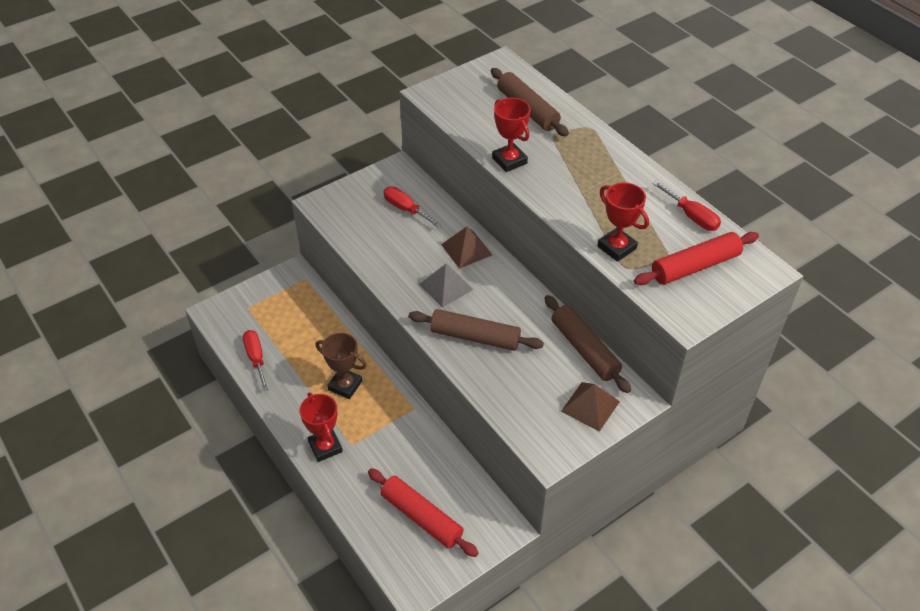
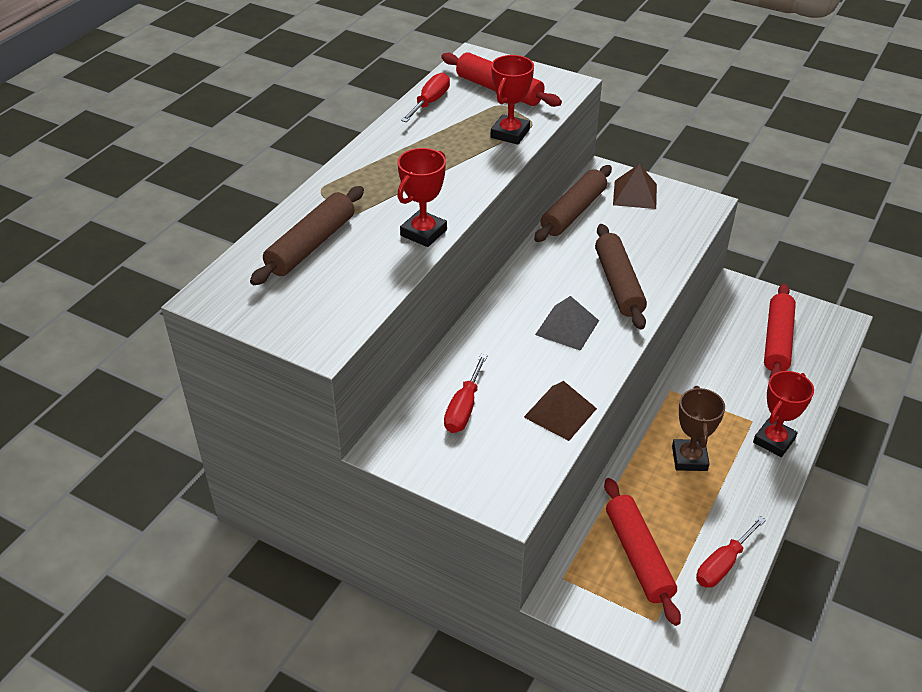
camera: 115 degrees left, 5 degrees down
(293, 320) = (638, 556): none -> red rolling pin
(466, 249) = (498, 330): brown pyramid -> brown pyramid (560, 412)

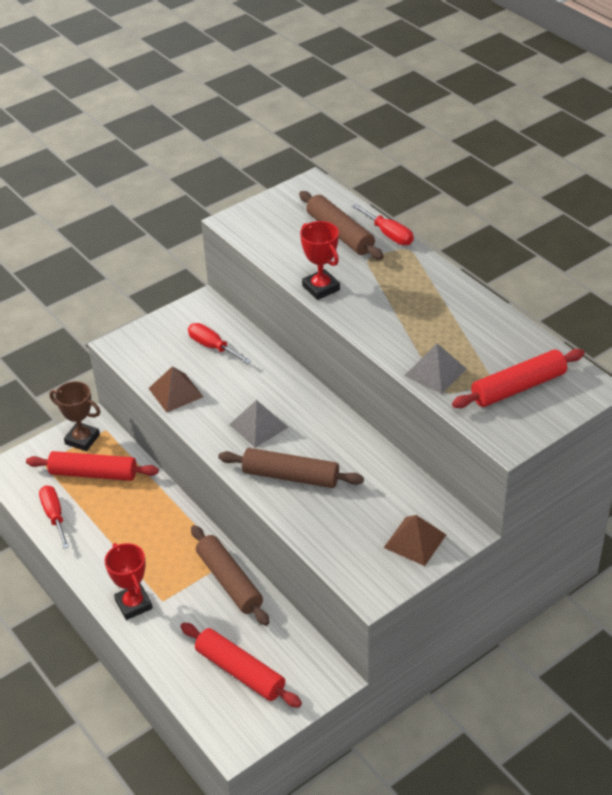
camera: 115 degrees right, 0 degrees up
(430, 102) = (515, 337): red screwdriver -> red screwdriver (388, 234)
(510, 133) = (435, 372): red trophy -> grey pyramid
(573, 212) = (409, 483): brown rolling pin -> brown rolling pin (230, 581)
(689, 458) = (153, 540): brown trophy -> brown trophy (82, 439)

